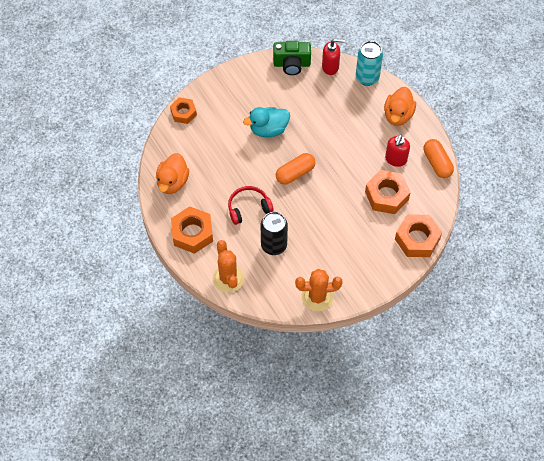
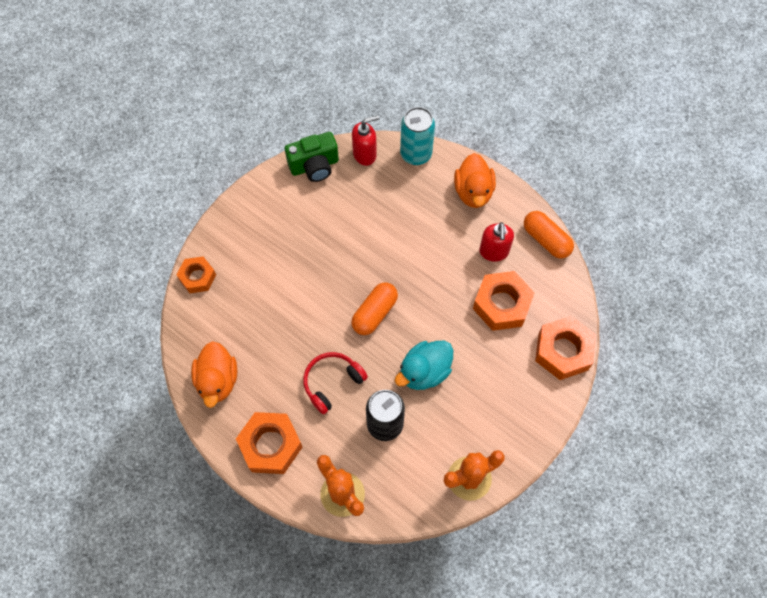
camera: 20 degrees left, 5 degrees up
(268, 129) = (318, 264): turquoise duck -> turquoise duck (424, 372)

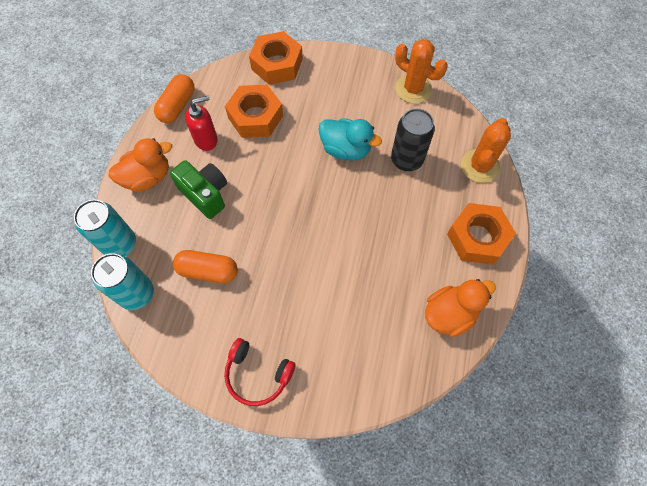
camera: 115 degrees left, 0 degrees up
(197, 277) = (357, 395): orange nut -> none
(314, 166) = (170, 339): green camera -> green camera (205, 194)
(332, 382) = (395, 214): red headphones -> red headphones (257, 374)
(365, 154) = (137, 294): red soap dispenser -> turquoise can
(374, 313) = (312, 209): orange capsule -> orange capsule (208, 271)

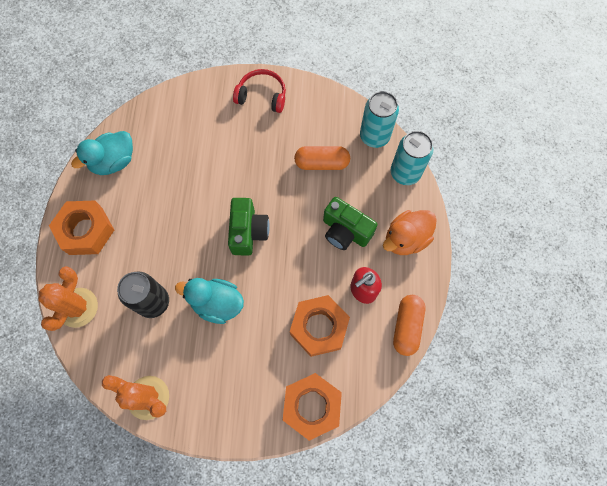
camera: 170 degrees right, 5 degrees up
(305, 209) = (248, 232): none -> green camera
(450, 314) = (114, 161): orange duck -> turquoise duck

